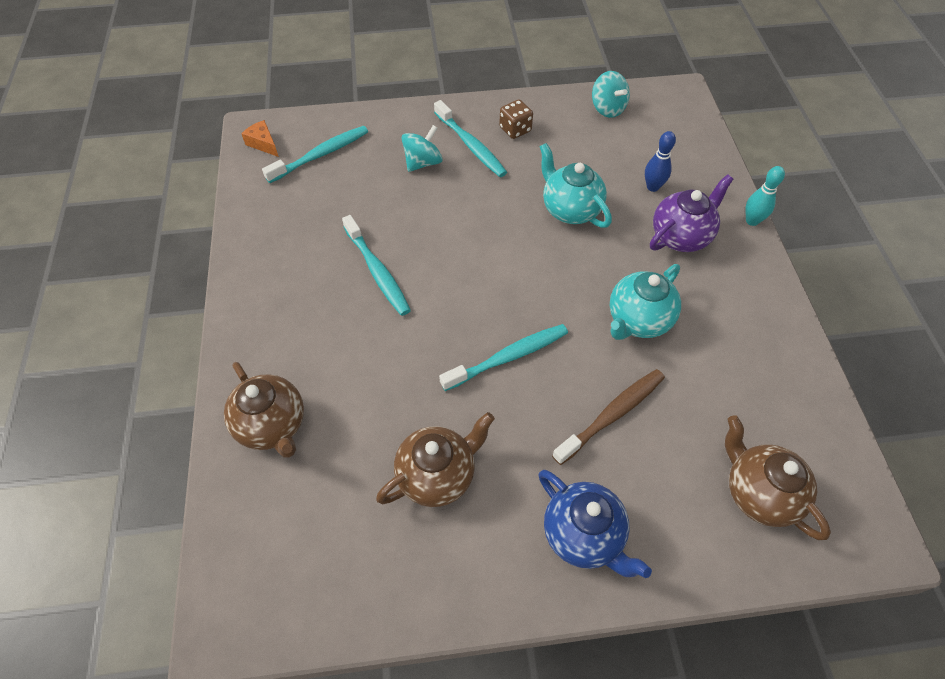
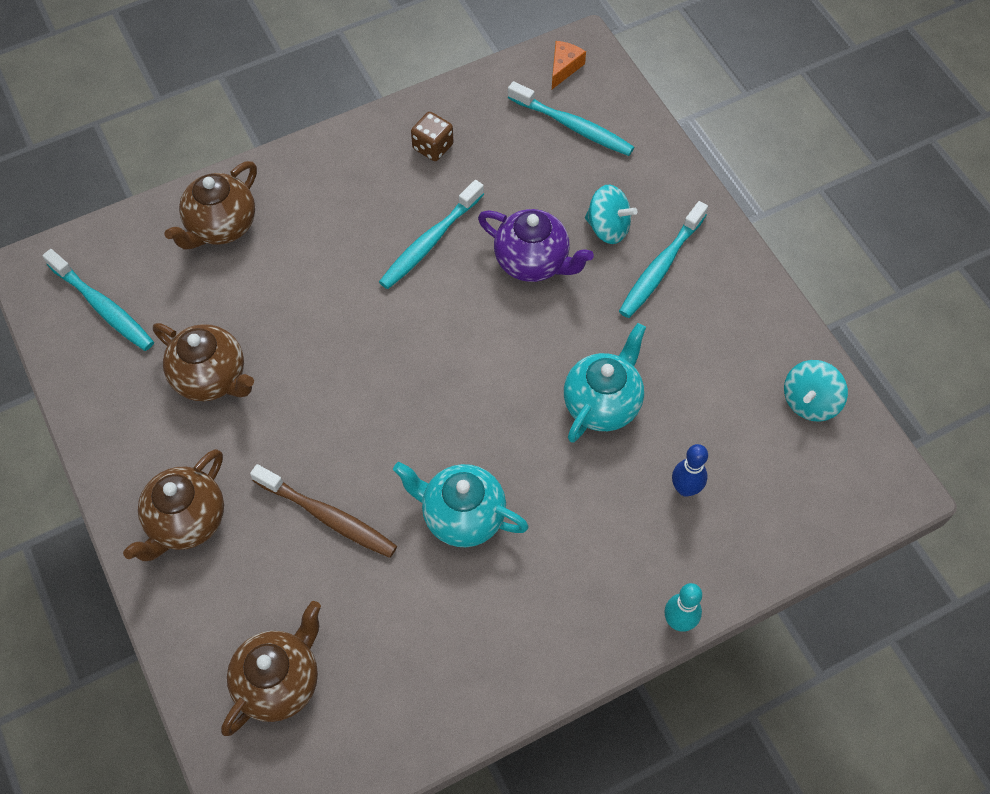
camera: 70 degrees right, 5 degrees up
(508, 357) = (365, 398): turquoise toothbrush -> turquoise toothbrush (103, 307)
(515, 129) = (713, 305): brown dice -> brown dice (433, 147)
(583, 535) = (186, 521): blue teapot -> brown teapot
(681, 236) = (612, 538): purple teapot -> purple teapot (533, 262)

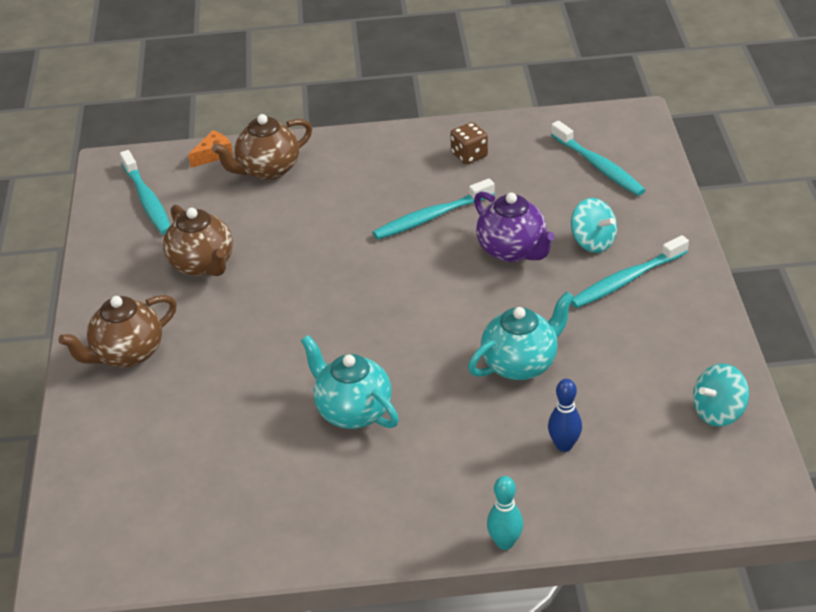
camera: 25 degrees right, 20 degrees down
(279, 682) = (136, 483): brown teapot -> none
(328, 516) = (241, 381): brown toothbrush -> none
(564, 68) = (612, 126): orange cheese -> orange cheese (214, 155)

